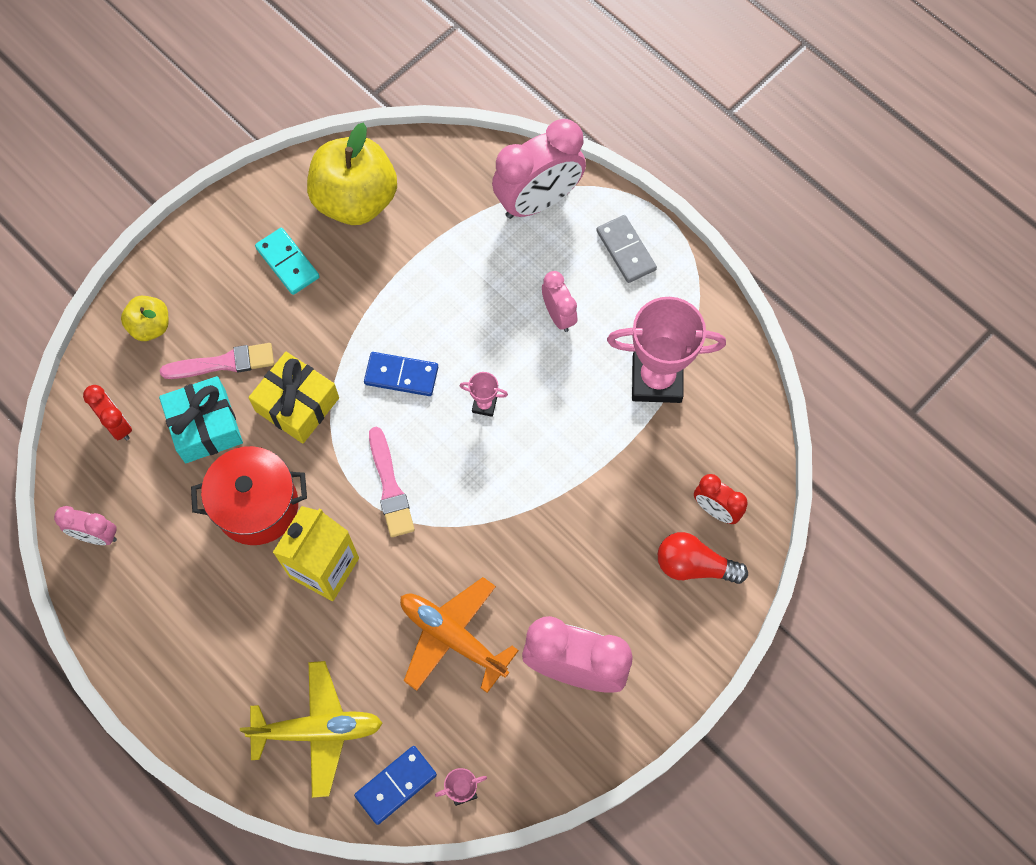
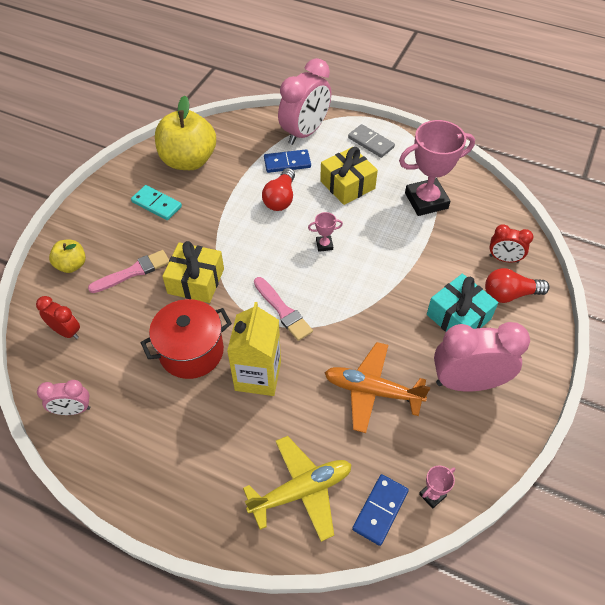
camera: 20 degrees left, 15 degrees down
(205, 426) = (134, 313): turquoise gift -> turquoise gift (458, 317)
(401, 375) = (261, 244): blue domino -> blue domino (287, 163)
(457, 308) = (280, 198): none -> red light bulb
(558, 315) = (347, 185): pink clock -> yellow gift

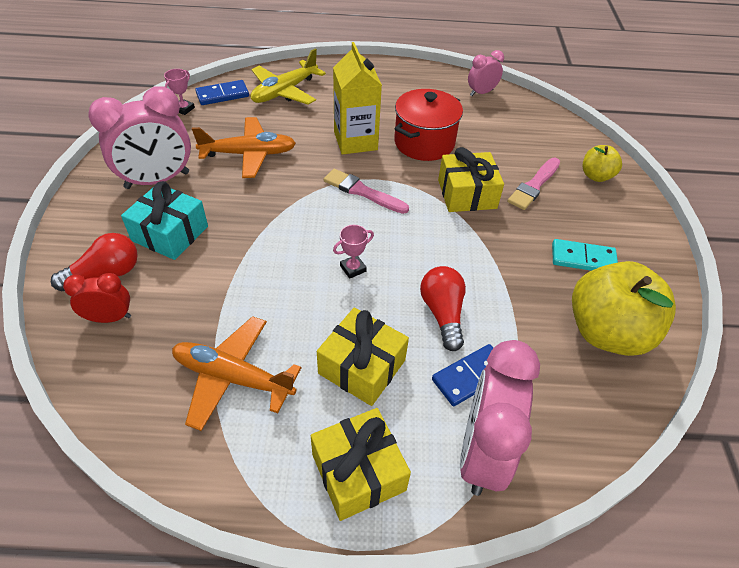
camera: 155 degrees right, 5 degrees down
(66, 331) = (539, 130): red clock -> none
(371, 142) = (358, 472): grey domino -> yellow gift
(380, 510) = (222, 95): blue domino -> blue domino turned 60 degrees clockwise
(426, 200) = (233, 377): pink trophy -> orange plane

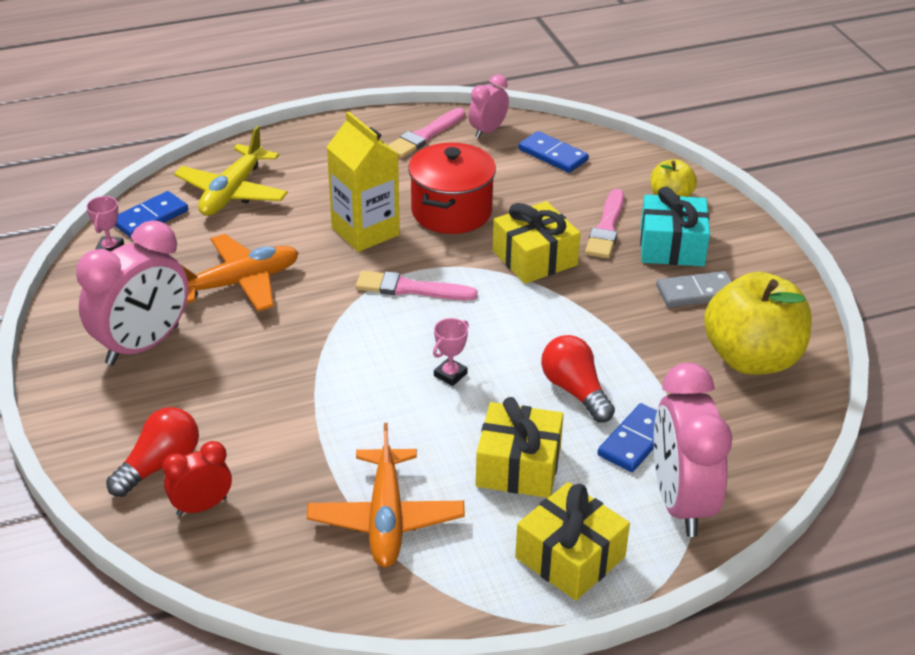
camera: 20 degrees left, 10 degrees down
(170, 233) = (206, 400): turquoise gift -> turquoise gift (672, 246)
(233, 377) = (386, 518): orange plane -> orange plane turned 90 degrees counterclockwise
(435, 85) = (425, 136): none -> pink brush
(520, 121) = (552, 155): none -> blue domino
(583, 259) = (696, 293): turquoise domino -> grey domino

